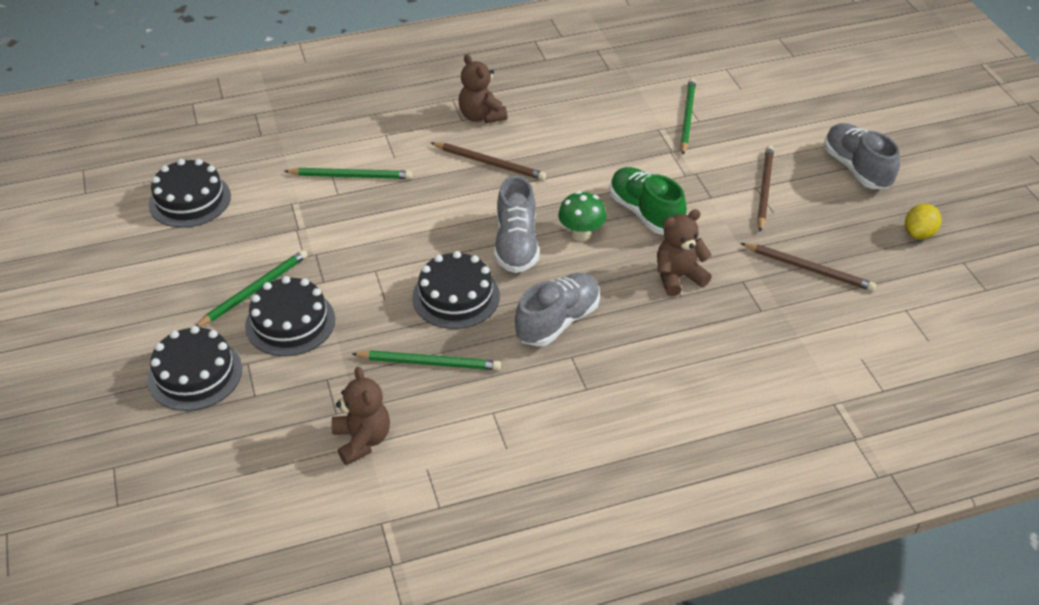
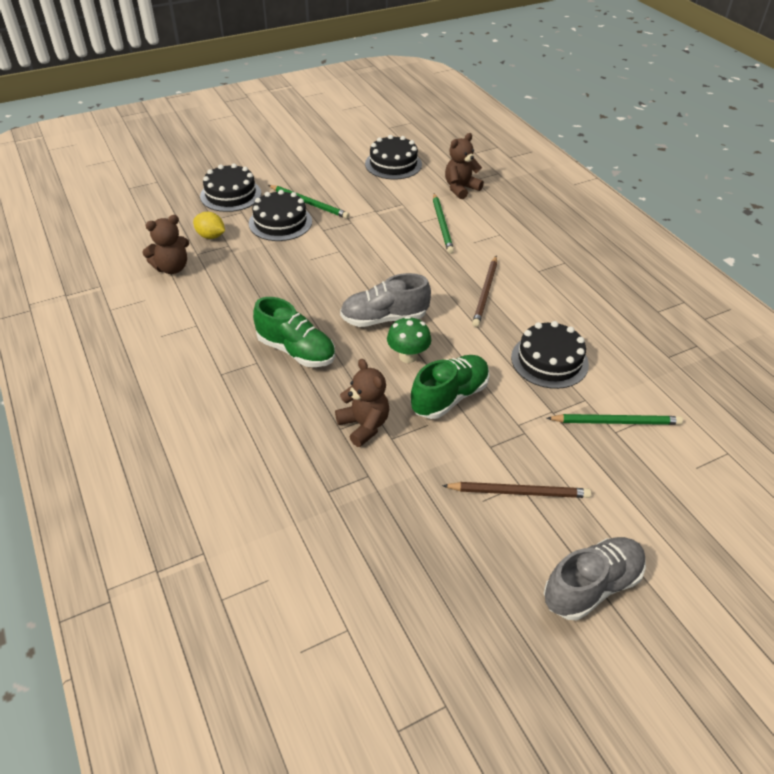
camera: 80 degrees right, 0 degrees up
(429, 363) = (245, 288): green pencil -> none
(456, 296) = (317, 293): black cake -> black cake (549, 360)
(481, 116) = (548, 281): brown teddy bear -> brown teddy bear (461, 189)
(558, 321) = (296, 351): grey shoe -> green shoe
(809, 269) = (397, 533): brown pencil -> none
(919, 234) = (487, 653): yellow lemon -> yellow lemon (211, 236)

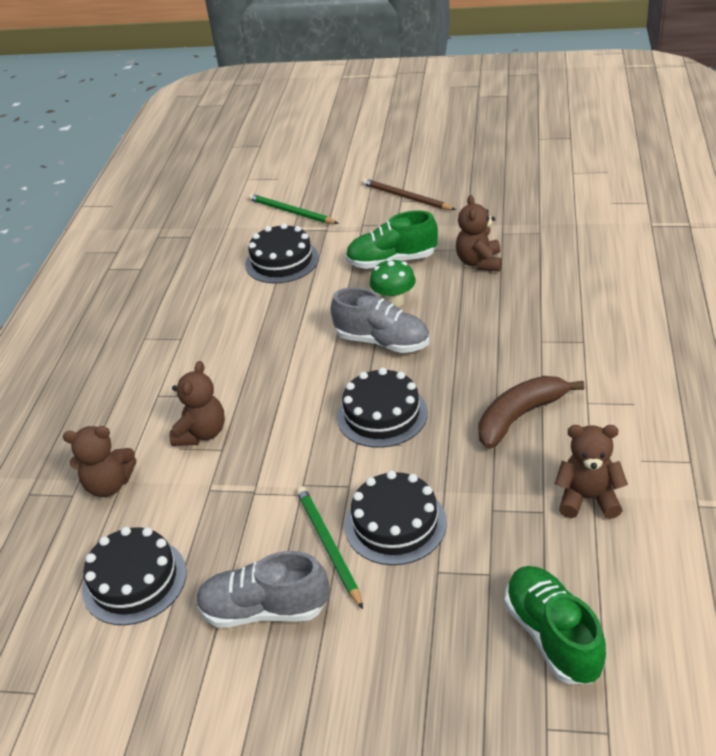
camera: 140 degrees left, 5 degrees down
(211, 236) = (509, 537): yellow lemon -> none
(230, 194) = (432, 622): black cake -> black cake (382, 415)
(241, 300) = (519, 416): none -> brown banana
(296, 351) = (494, 339): green shoe -> green shoe (552, 636)
(442, 225) = (202, 433): green pencil -> brown teddy bear
(485, 293) = (259, 334): brown pencil -> none
(591, 586) = (413, 153): grey shoe -> grey shoe (264, 610)

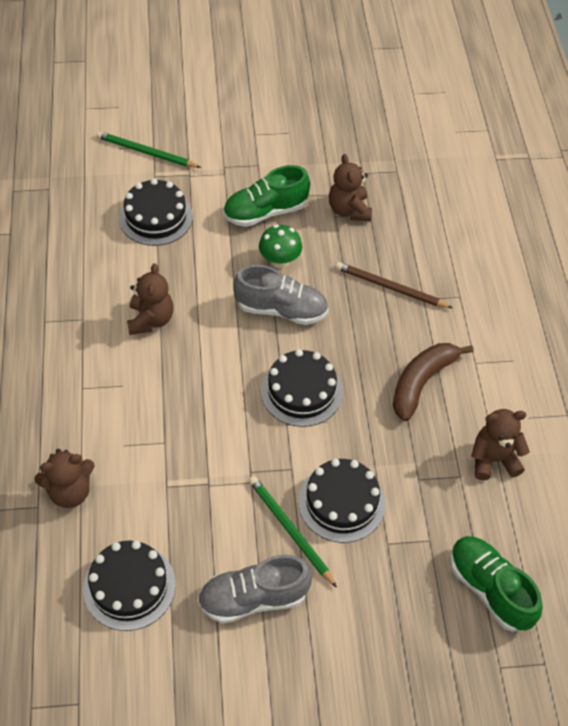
camera: 20 degrees left, 15 degrees up
(202, 433) = (140, 427): brown teddy bear -> brown teddy bear (150, 320)
(406, 197) = (258, 130): brown pencil -> brown pencil (390, 287)

